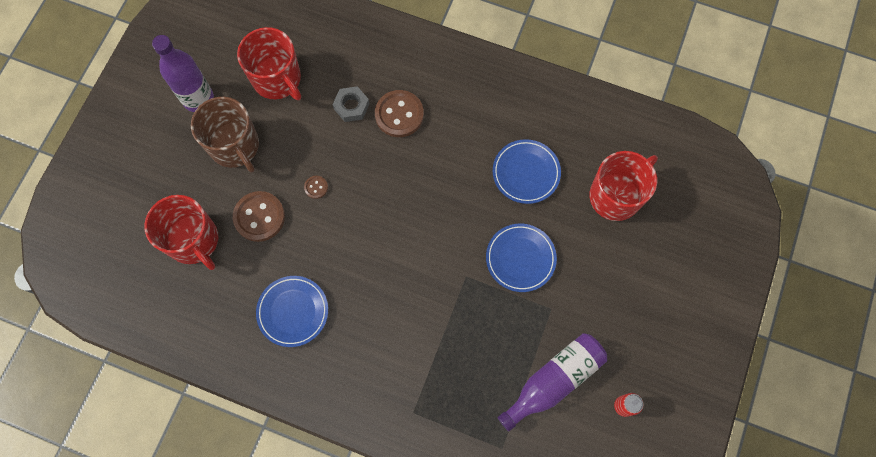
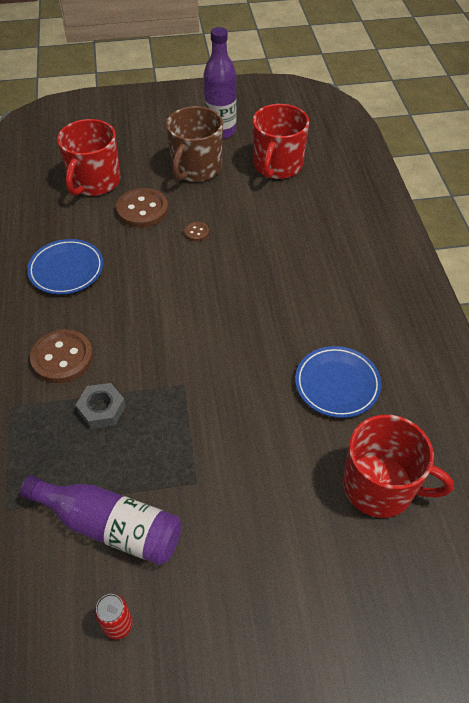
camera: 60 degrees right, 20 degrees down
(351, 106) = (293, 221): grey nut -> grey nut (102, 409)
(399, 114) = (314, 256): brown button -> brown button (62, 358)
(520, 258) = (236, 424): blue plate -> none

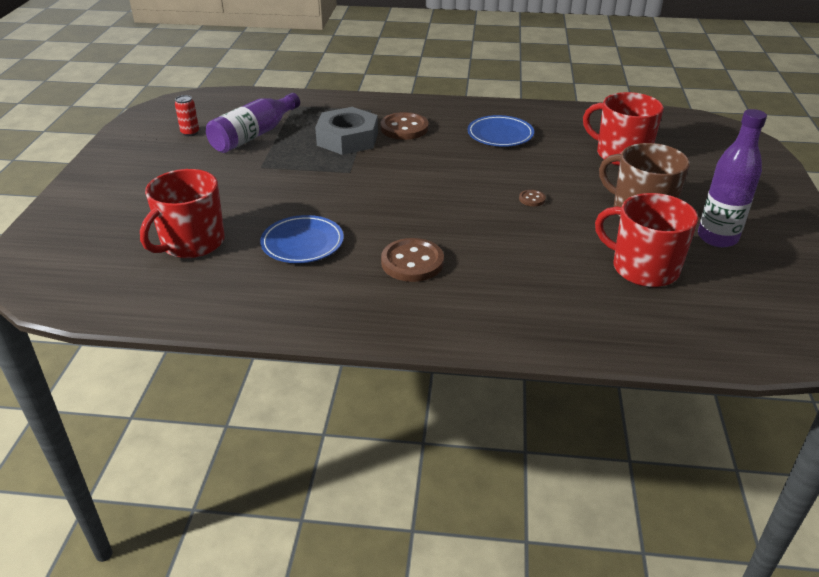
camera: 105 degrees right, 15 degrees down
(102, 409) = (347, 139): grey nut -> grey nut, size x1.79
(142, 210) = (573, 174): brown button -> brown button (412, 262)

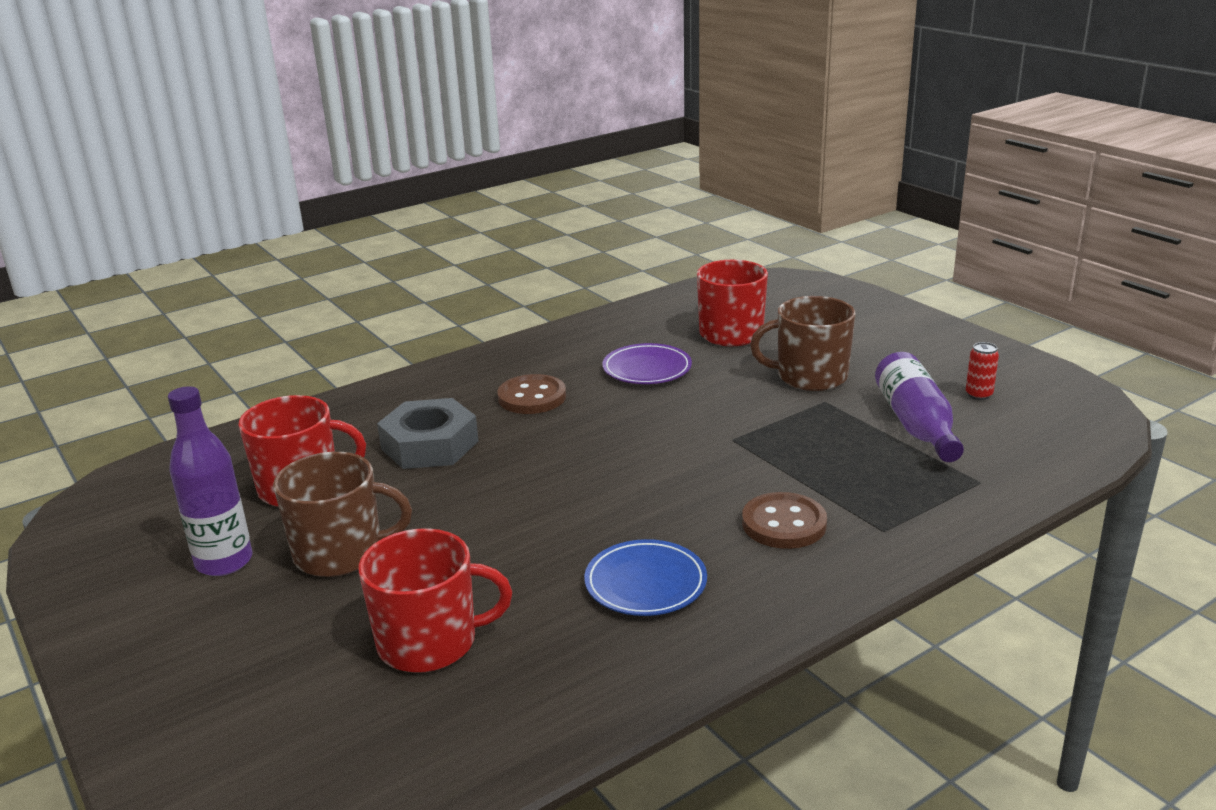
camera: 140 degrees right, 10 degrees down
(231, 184) = (810, 376): none -> brown mug
(302, 243) = (647, 369): blue plate -> purple plate
(347, 139) = (815, 473): grey nut -> grey nut (429, 445)
(532, 199) = (489, 506): brown button -> none

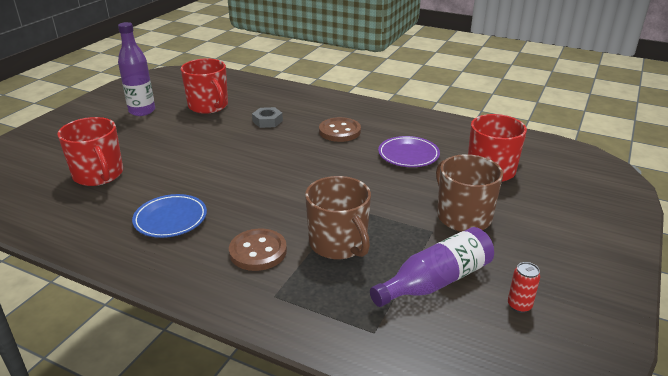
camera: 60 degrees right, 5 degrees up
(340, 553) = (160, 132): brown mug -> brown mug (339, 244)
(429, 445) = (267, 121): grey nut -> grey nut, size x0.56

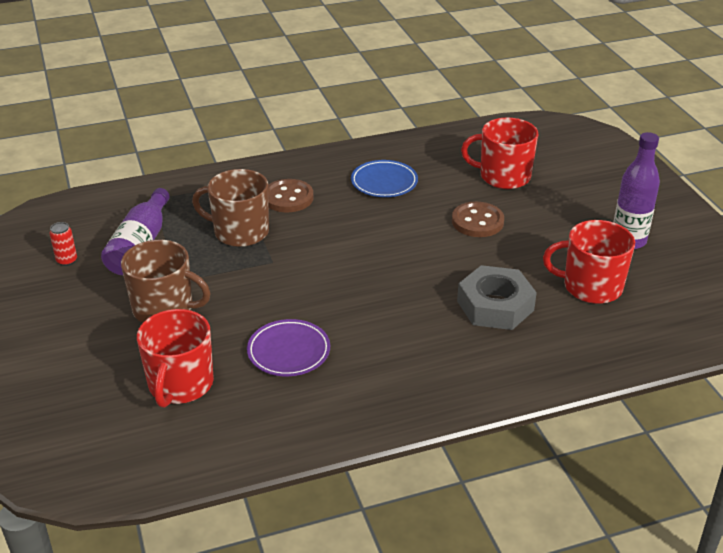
camera: 135 degrees right, 5 degrees up
(267, 121) = (495, 306): grey nut -> grey nut, size x1.79
(339, 131) = (402, 340): brown button -> brown button (477, 221)

